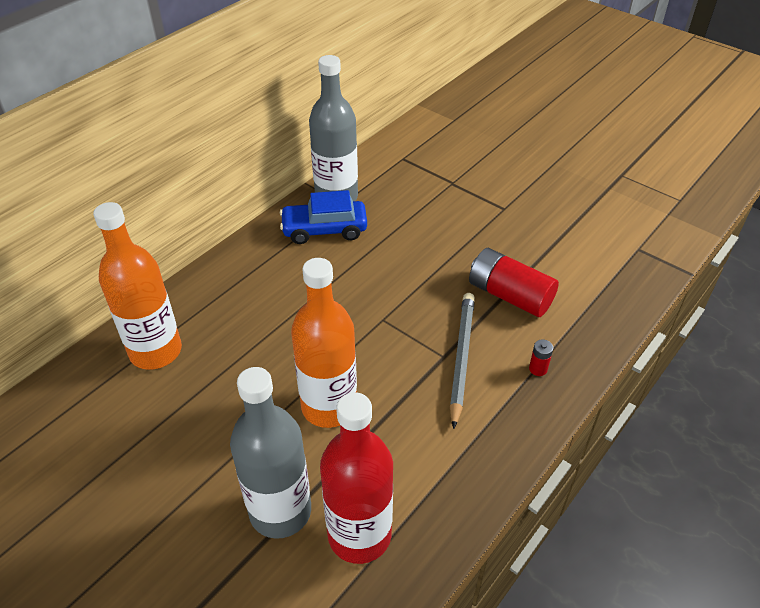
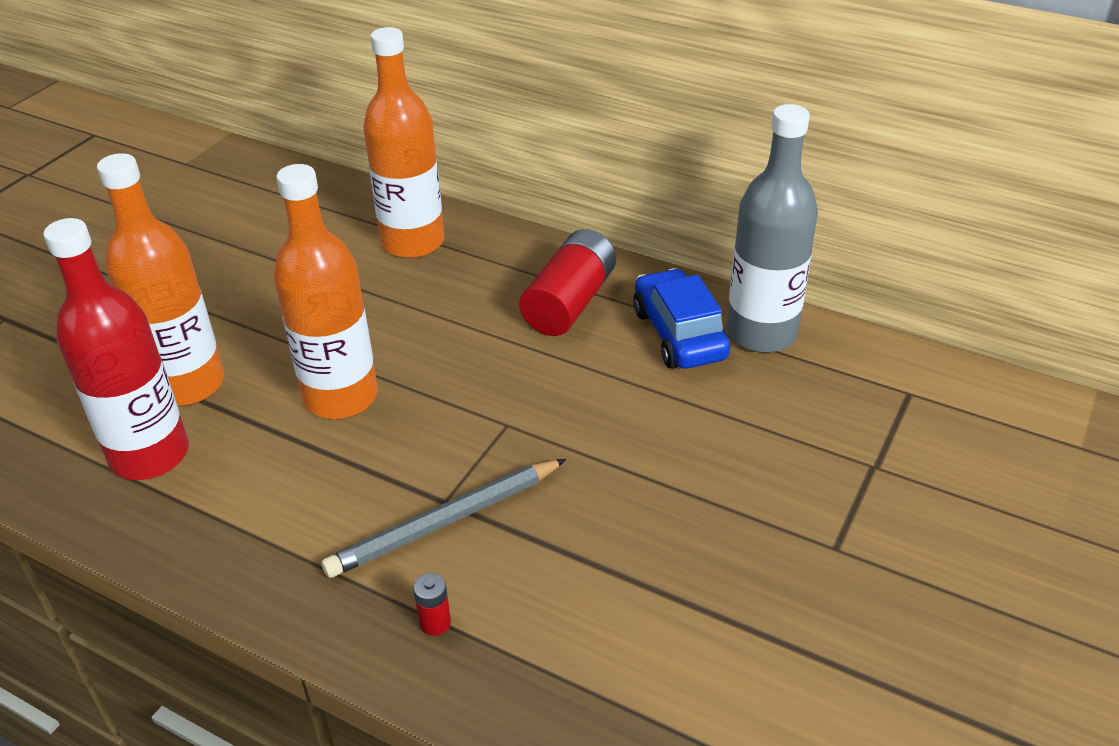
camera: 80 degrees right, 5 degrees down
(280, 511) = (188, 384): grey bottle -> orange bottle
(461, 357) = (445, 522): grey pencil -> grey pencil turned 150 degrees clockwise
(509, 295) = (598, 572): red battery -> red battery (569, 303)

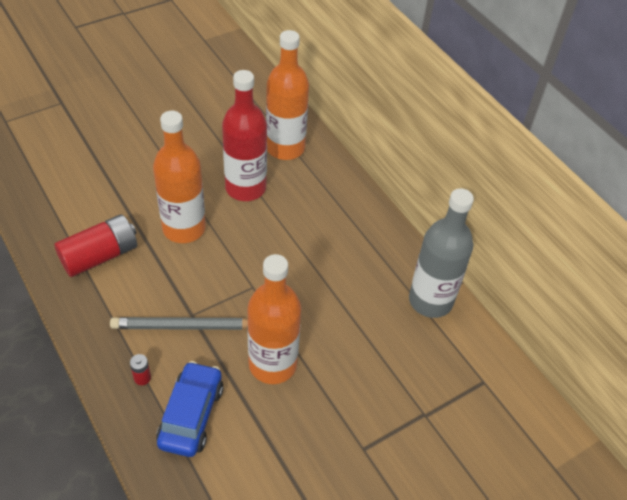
camera: 25 degrees right, 10 degrees up
(150, 455) = (77, 217): red bottle -> red bottle (245, 188)
(188, 384) = (119, 184): orange bottle -> orange bottle (272, 364)
(569, 303) = (340, 228): red battery -> red battery (100, 256)
(679, 334) = (384, 278): blue car -> blue car (191, 415)

